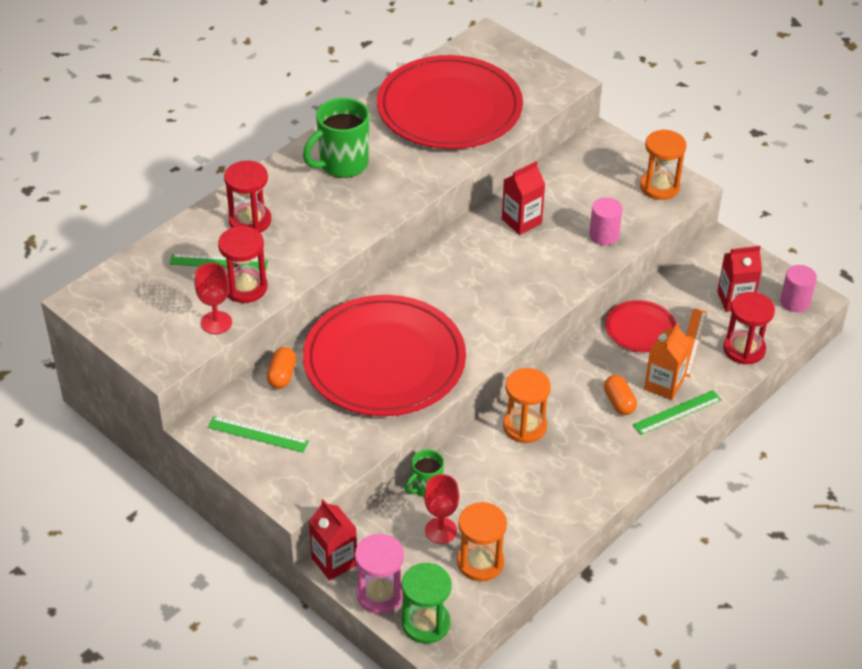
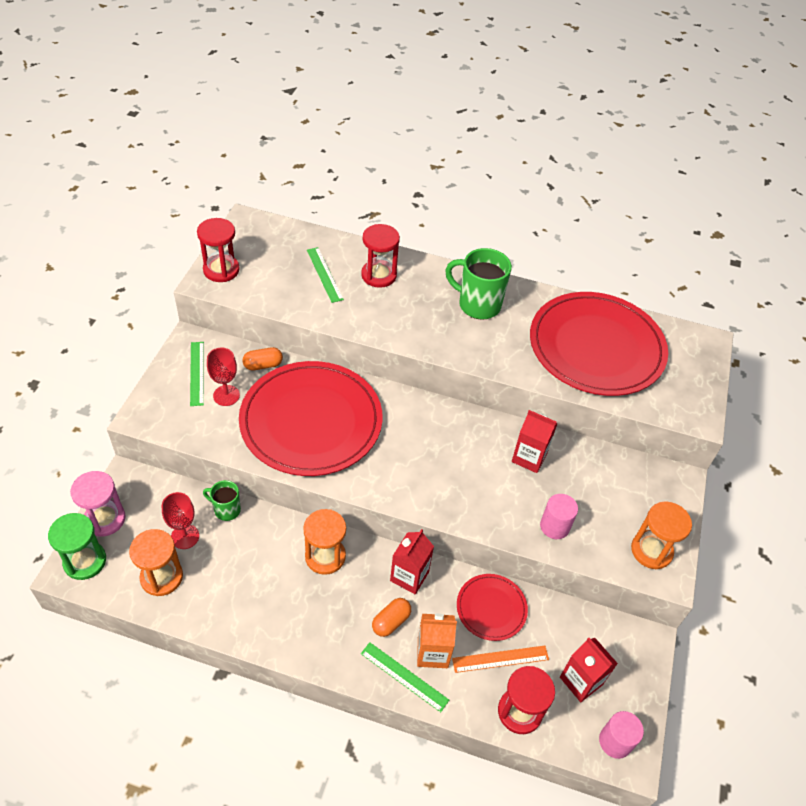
camera: 60 degrees right, 5 degrees up
(216, 322) = (261, 295): red goblet -> red goblet (226, 395)
(245, 287) = (306, 298): red hourglass -> red hourglass (221, 270)
(334, 561) = (127, 477): red carton -> red carton (409, 576)

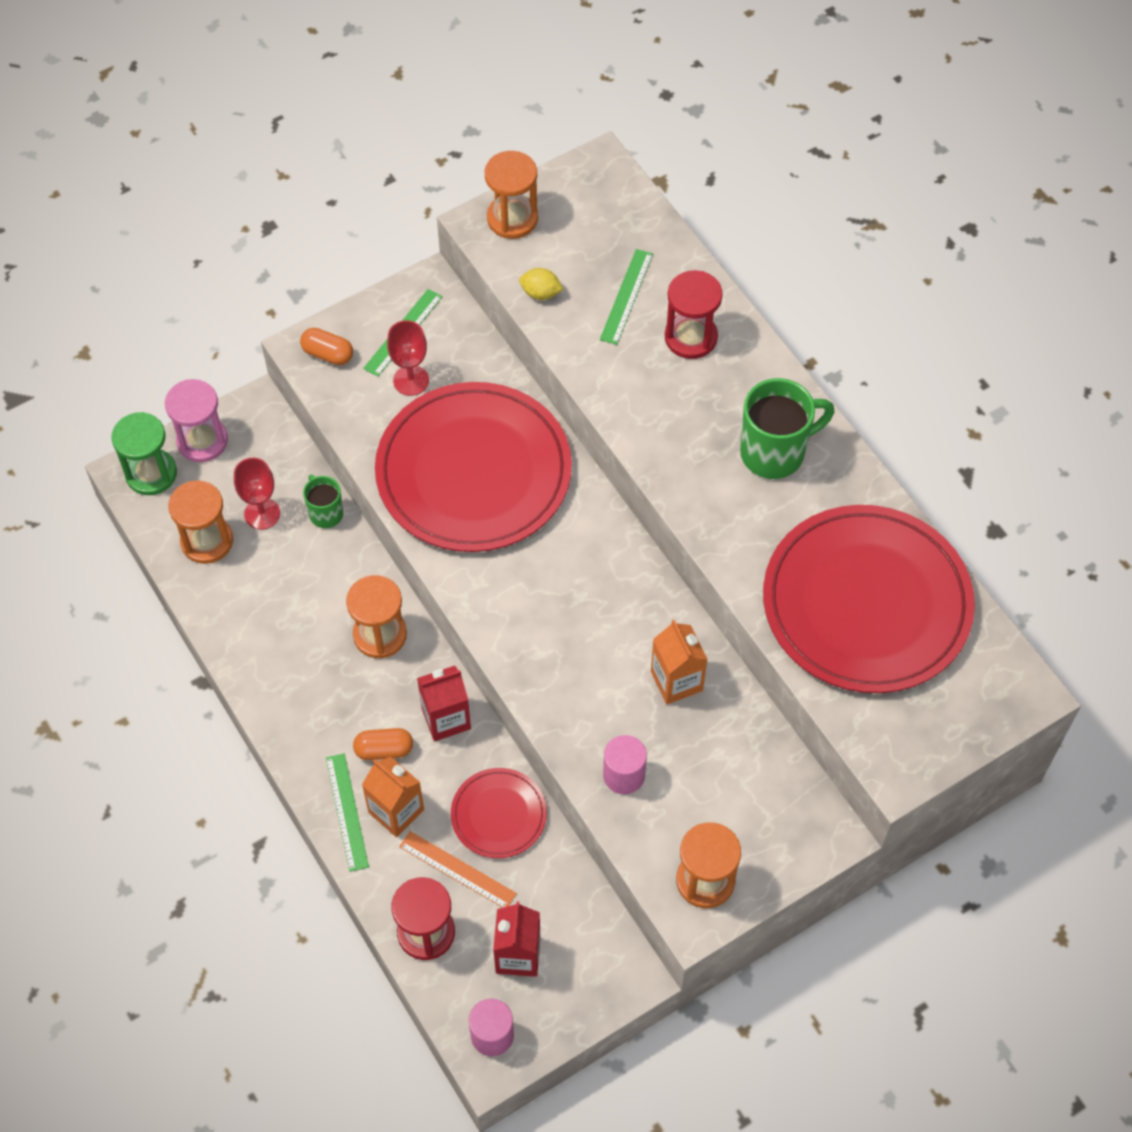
camera: 45 degrees right, 10 degrees up
(221, 270) = (512, 218): red hourglass -> orange hourglass
(263, 365) = (482, 368): orange capsule -> orange capsule (328, 354)
(275, 297) = (540, 293): none -> yellow lemon
(478, 304) = (774, 452): green mug -> green mug turned 90 degrees clockwise
(529, 457) = (676, 681): red carton -> orange carton

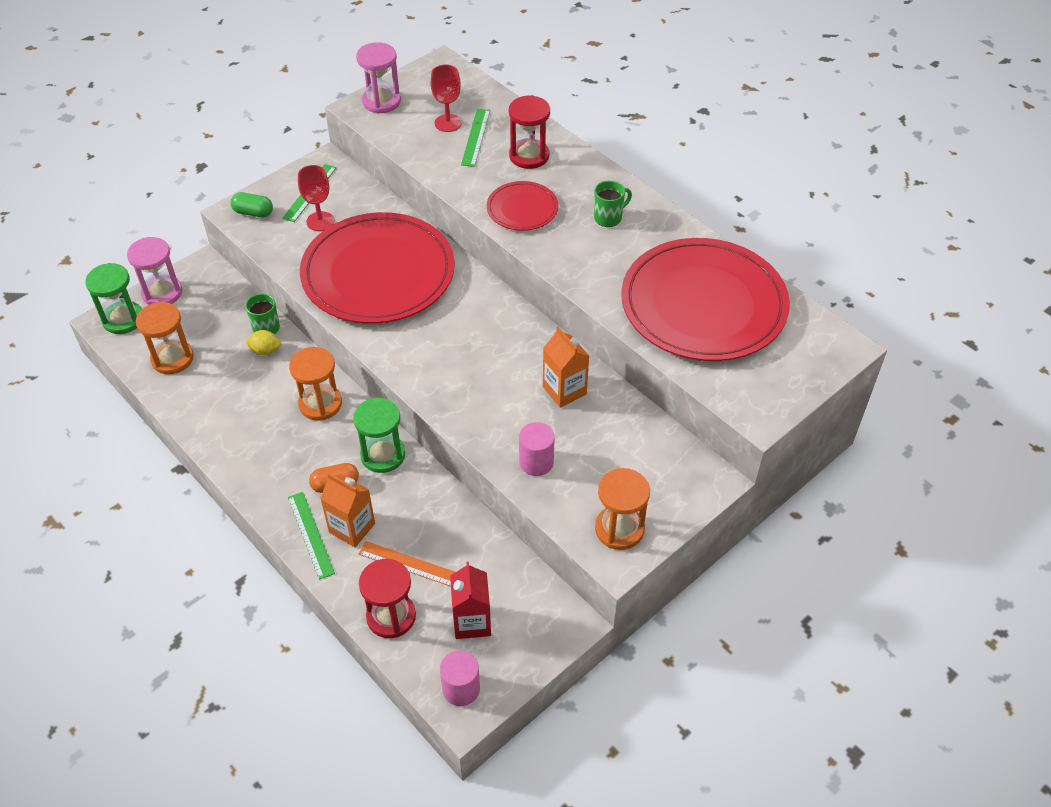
camera: 10 degrees left, 10 degrees down
(262, 514) = (215, 334): red goblet -> red goblet (448, 123)
(328, 354) = (253, 212): orange capsule -> green capsule
(446, 718) = (383, 455): red carton -> green hourglass
(498, 815) = (437, 518): red plate -> red plate (522, 209)
(512, 218) = (381, 101): orange hourglass -> pink hourglass
(540, 293) = (411, 142): yellow lemon -> yellow lemon (265, 351)
(774, 452) = (608, 218): green mug -> green mug, size x0.56

